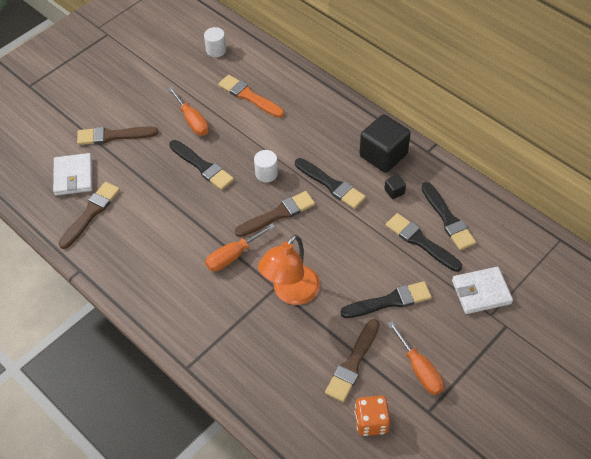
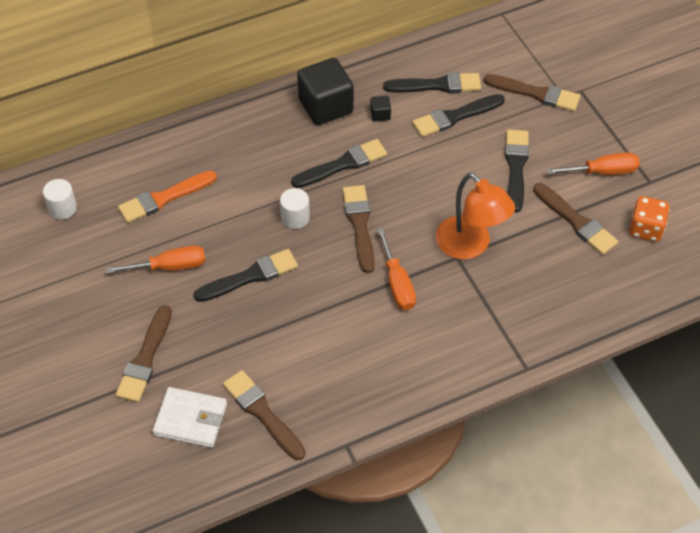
camera: 70 degrees left, 0 degrees up
(481, 292) = (536, 93): white wallet -> brown brush

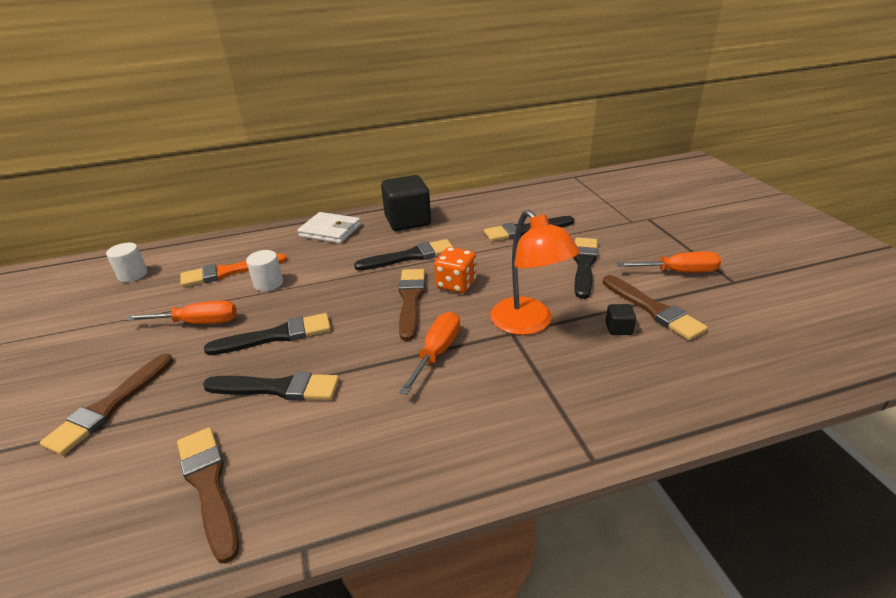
camera: 10 degrees right, 20 degrees down
(191, 419) = (111, 485): white wallet -> white wallet (330, 231)
(295, 217) = (347, 291): white cylinder -> white cylinder (268, 283)
(380, 114) = (455, 227): black cube -> black cube (618, 328)
(397, 283) = (437, 352): orange screwdriver -> orange screwdriver turned 150 degrees counterclockwise
(437, 85) = (512, 212): black brush -> black brush (277, 388)
(536, 93) = (604, 219): brown brush -> none
(646, 229) = (739, 320): orange dice -> orange dice (456, 284)

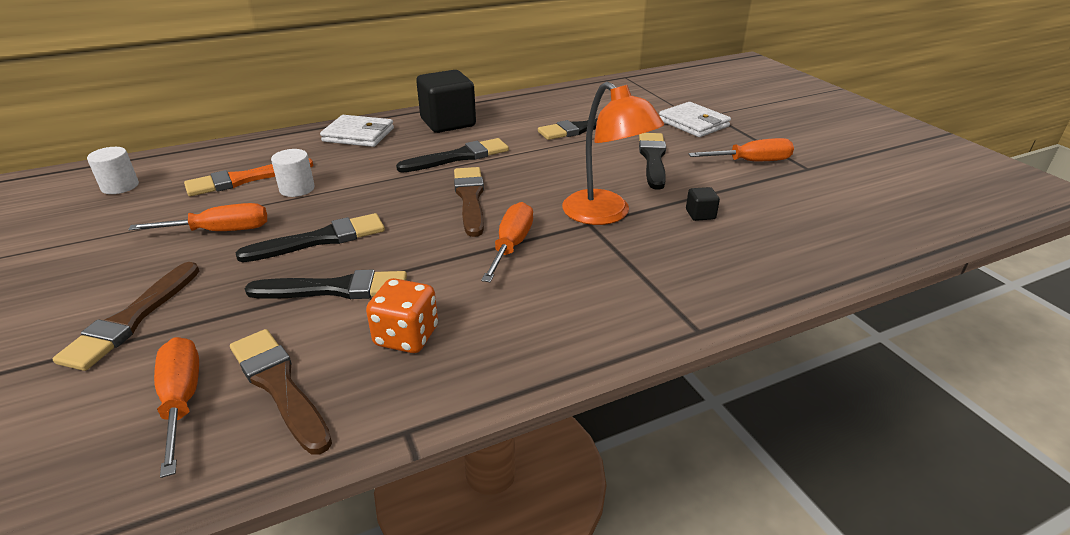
camera: 10 degrees left, 0 degrees up
(129, 493) = (182, 400): none -> orange screwdriver
(456, 284) = (518, 181): orange dice -> orange dice (406, 336)
(629, 228) = (693, 123): none -> white wallet
(653, 309) = (732, 196): brown brush -> none

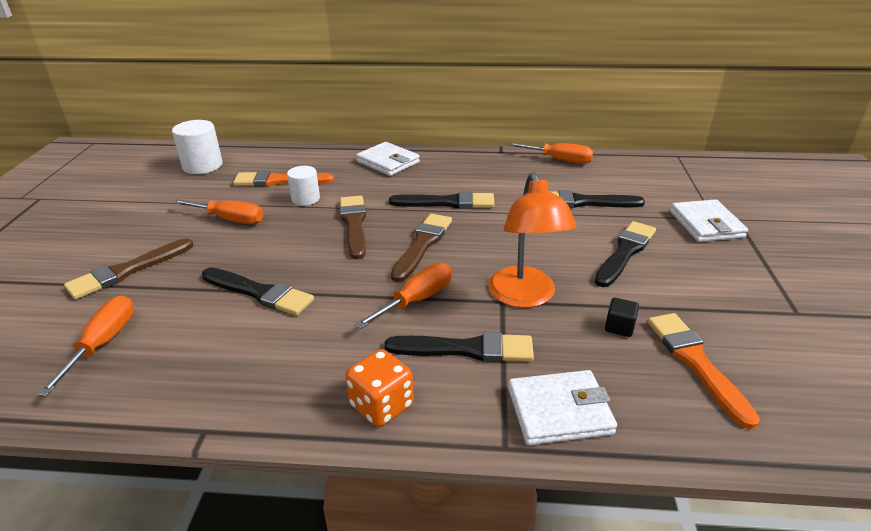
camera: 30 degrees right, 0 degrees up
(120, 186) = (202, 166): white cylinder -> white cylinder, size x1.51
(279, 385) = (162, 357): brown brush -> brown brush (354, 224)
(320, 239) = (285, 247): black brush -> black brush (467, 349)
(406, 336) = (270, 352): orange dice -> orange dice (381, 405)
(448, 123) = (467, 167): black cube -> none
(714, 289) = (559, 411): none -> white wallet
(751, 162) = (733, 285): orange screwdriver -> orange screwdriver (559, 160)
(775, 222) = (696, 362): none -> orange brush

